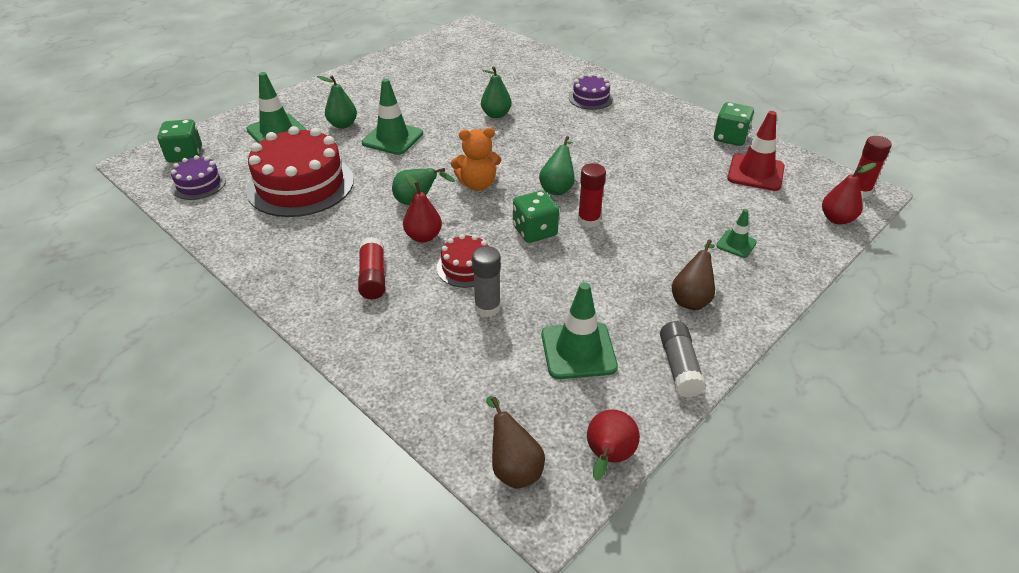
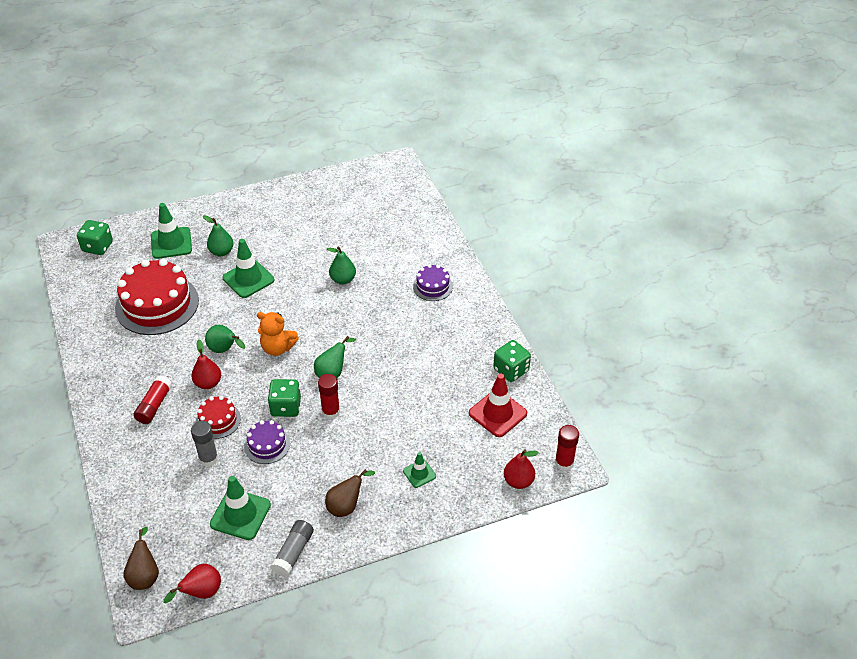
camera: 25 degrees right, 5 degrees up
(198, 184) = (92, 279): purple cake -> purple cake (267, 445)

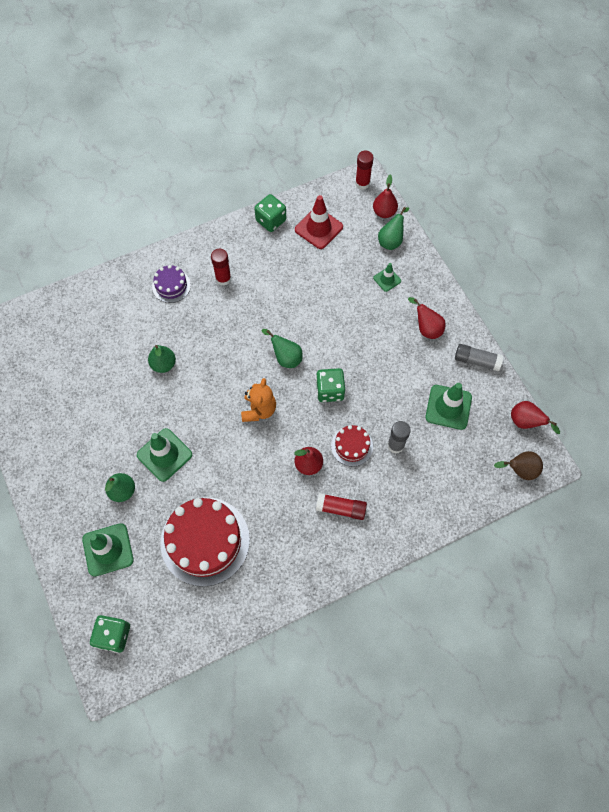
camera: 95 degrees left, 20 degrees up
(224, 350) = (264, 458): green pear -> green pear (391, 241)
(267, 445) = (374, 399): purple cake -> none
(331, 412) = (331, 353): red glue stick -> red glue stick (223, 279)
(346, 506) = (426, 328): brown pear -> red pear

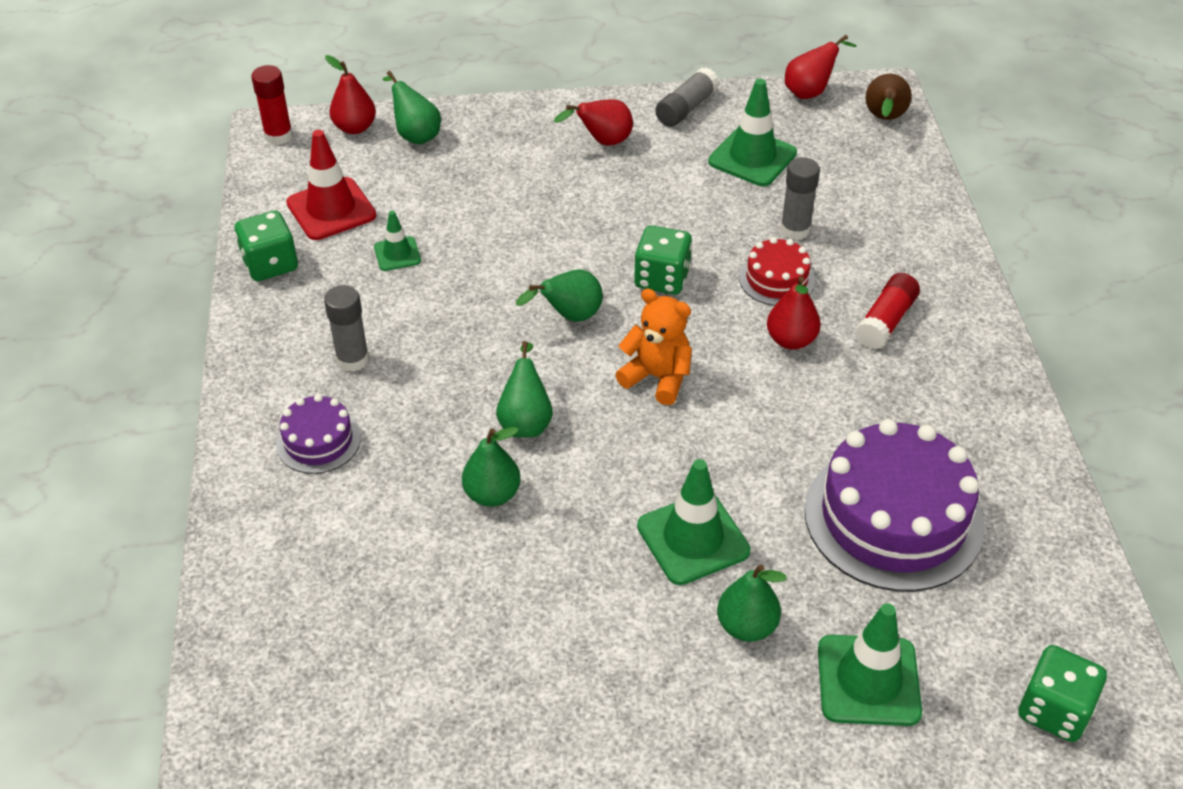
camera: 70 degrees left, 20 degrees down
(205, 541) = (893, 518): red cake -> purple cake
(211, 362) = (525, 421): none -> green pear
(223, 279) = (352, 360): red glue stick -> grey glue stick
(387, 279) = (486, 159): green traffic cone -> green traffic cone (397, 254)

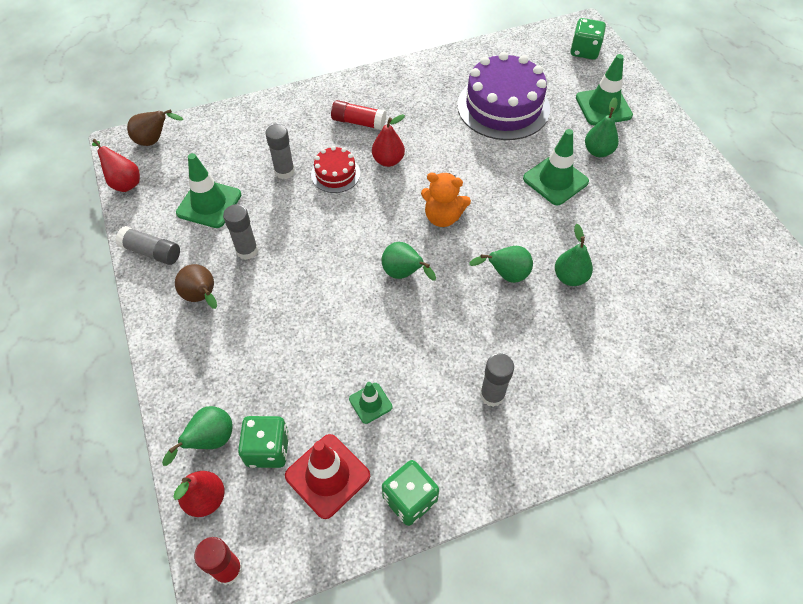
camera: 105 degrees left, 10 degrees up
(318, 441) = (574, 390): purple cake -> none
(602, 142) = (202, 297): red pear -> brown pear
(657, 378) = (443, 217): orange teddy bear -> orange teddy bear turned 90 degrees counterclockwise
(661, 182) = (247, 250): none -> grey glue stick
(662, 278) = (351, 231): green dice -> green dice (268, 449)

